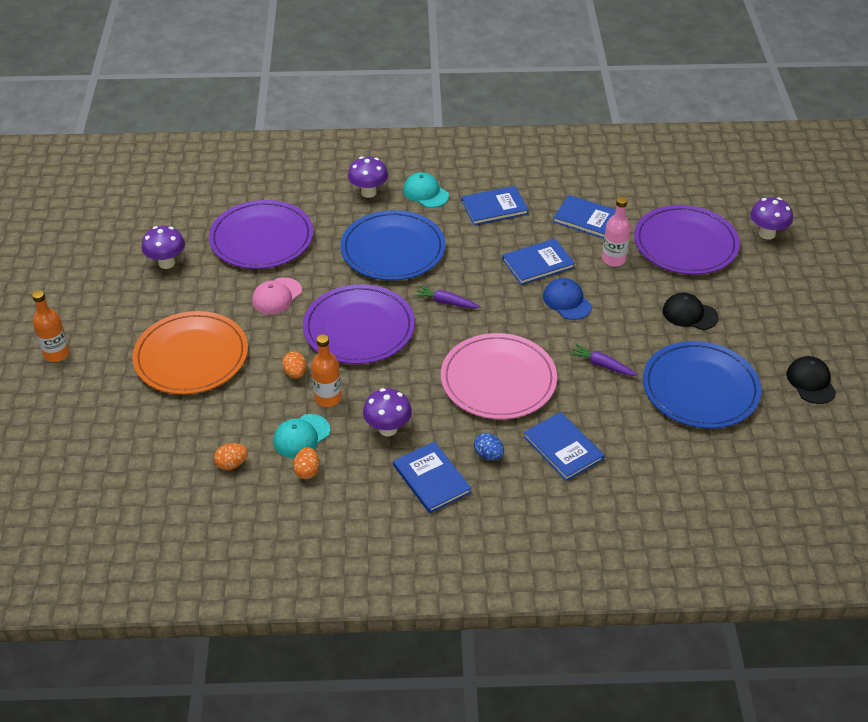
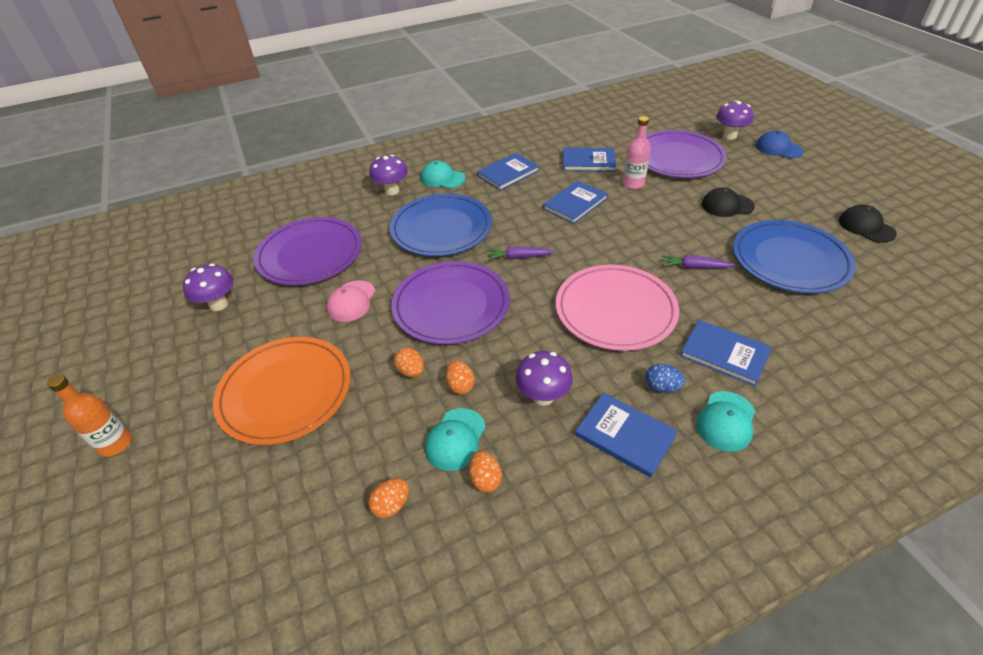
camera: 20 degrees left, 0 degrees up
(328, 398) = (460, 386): orange bottle -> orange egg
(519, 497) = (726, 421): none -> turquoise cap
(567, 301) = (622, 225): blue cap -> blue cap (778, 148)

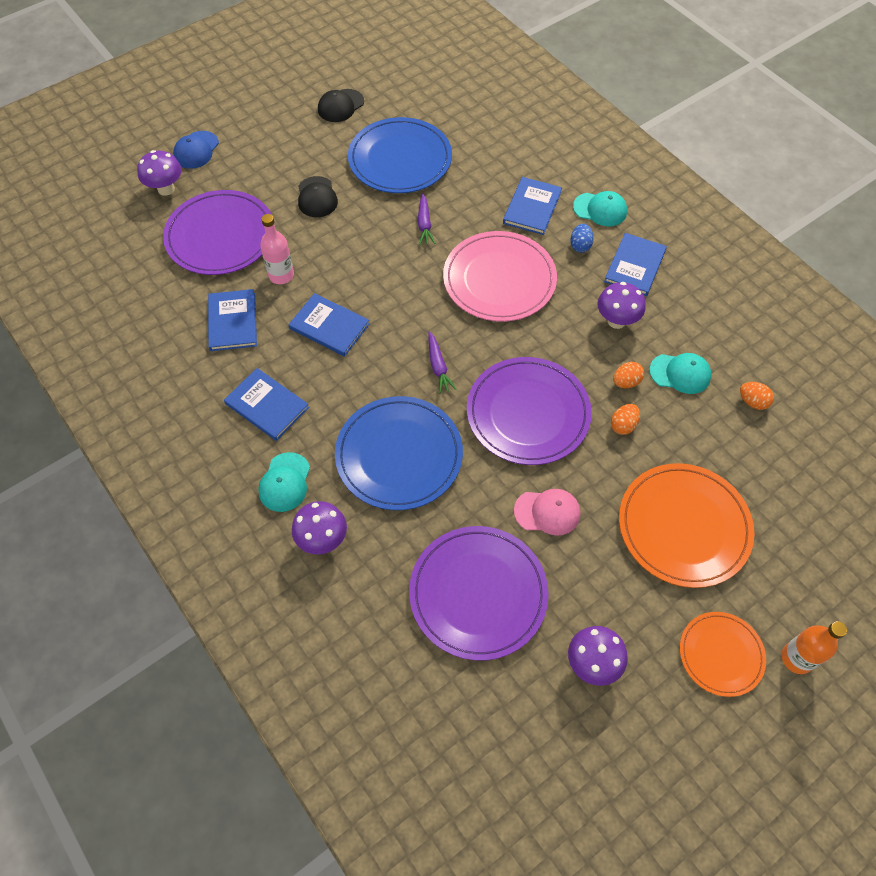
camera: 105 degrees left, 15 degrees up
(163, 386) = (721, 654): none -> orange plate
(485, 479) = (706, 346): orange egg -> none

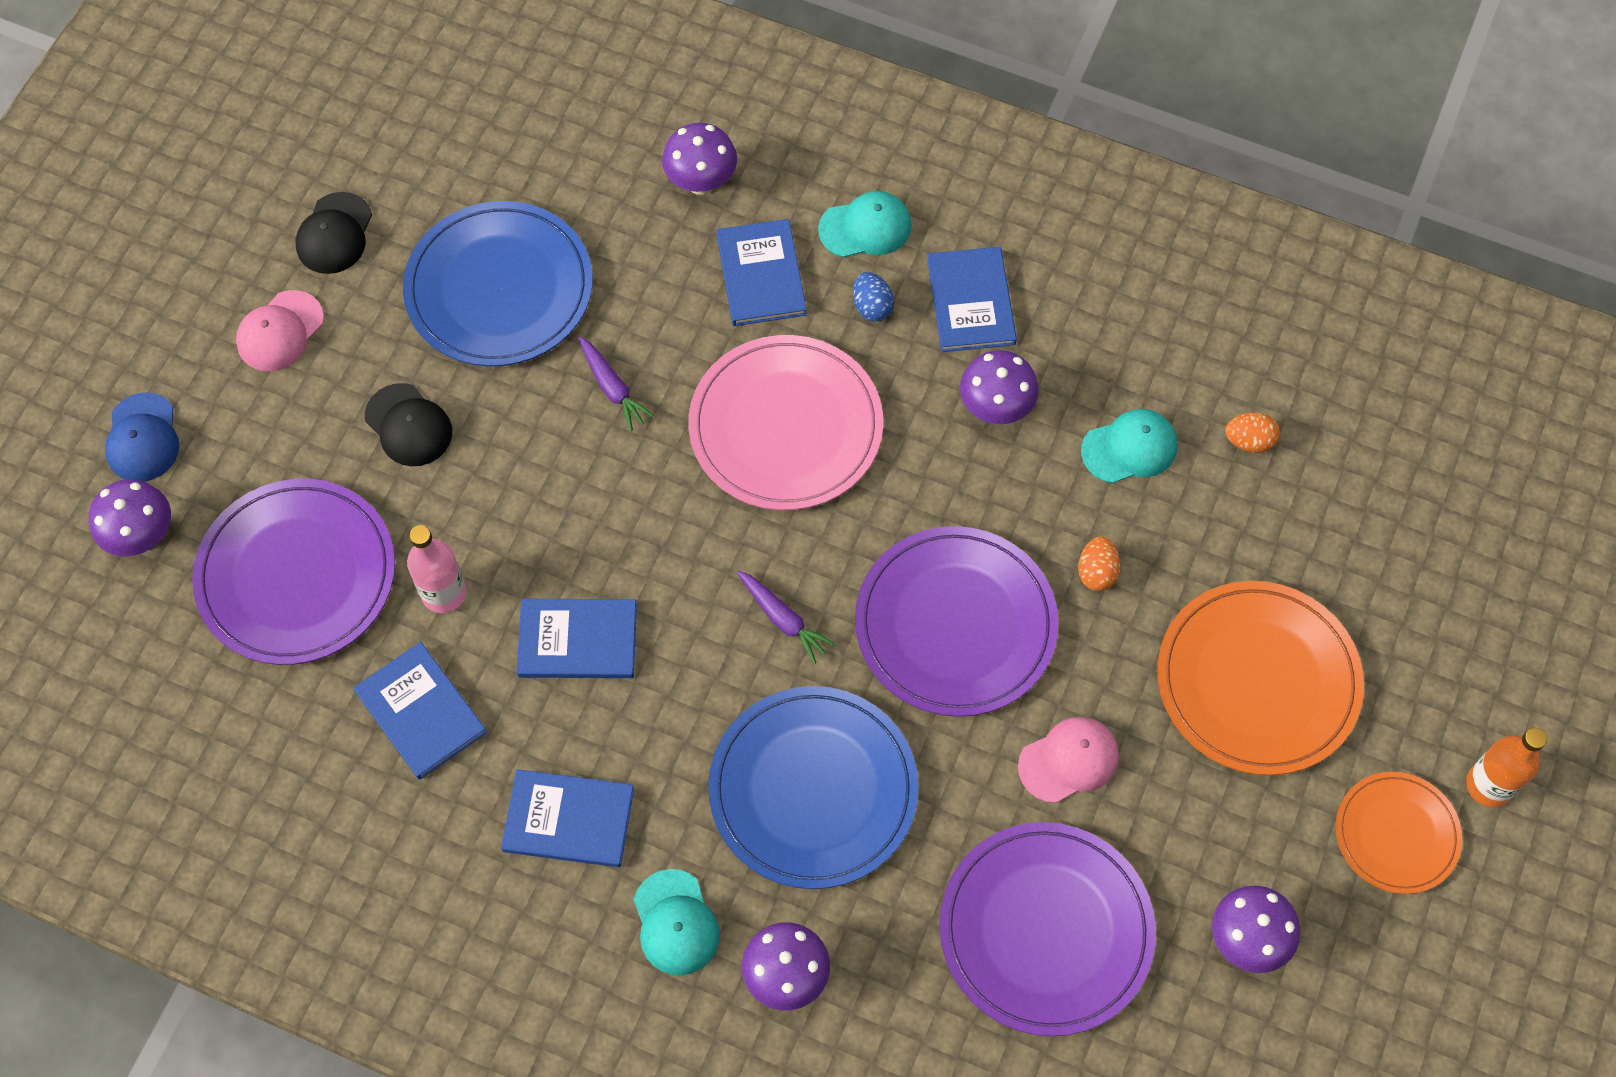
camera: 30 degrees left, 5 degrees up
(287, 134) = (280, 331): none -> pink cap
(529, 156) = (701, 182): none -> purple mushroom
(626, 382) = (1063, 501): orange egg -> none

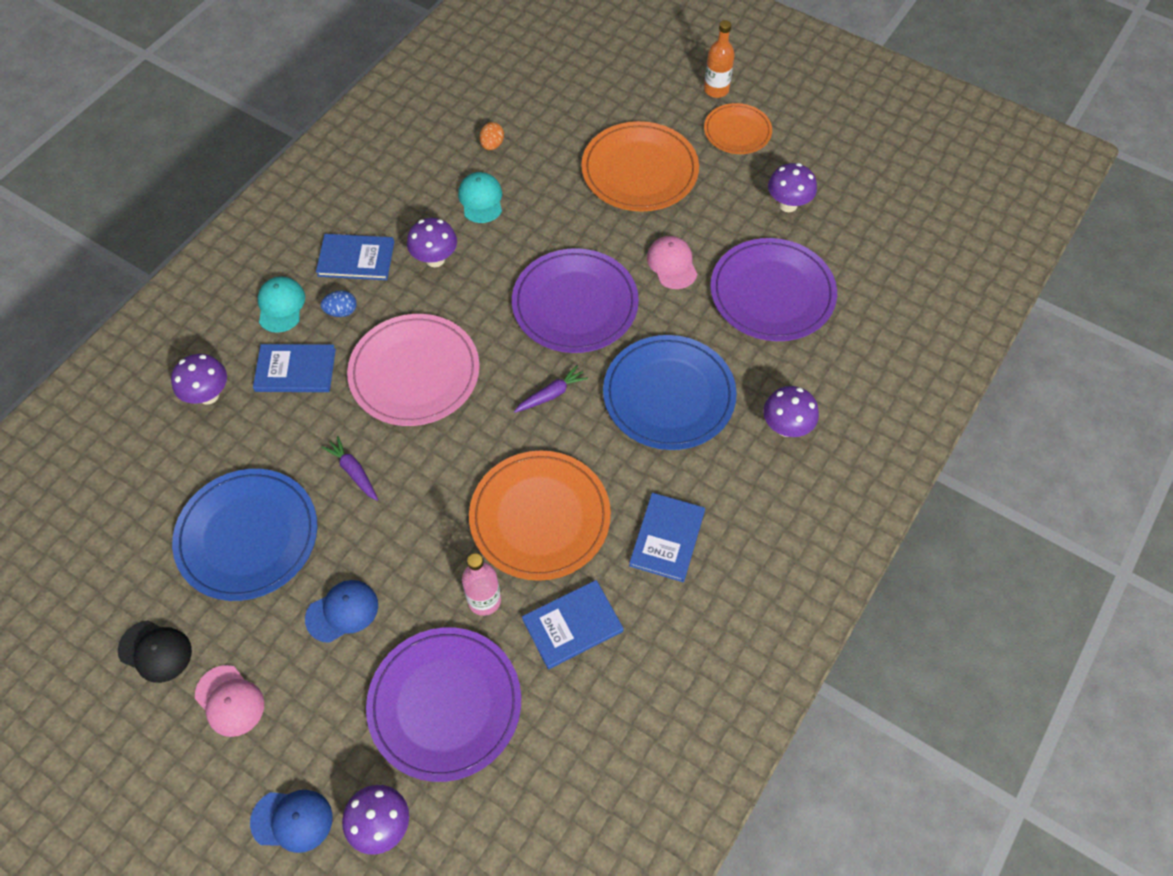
camera: 80 degrees left, 5 degrees down
(408, 425) = (342, 611): black cap -> blue cap
(577, 640) = (540, 517): blue book -> orange plate
(612, 388) = (353, 471): purple carrot -> purple carrot turned 105 degrees counterclockwise
(676, 923) = (745, 483): turquoise cap -> none
(1096, 572) = (557, 229): orange egg -> none

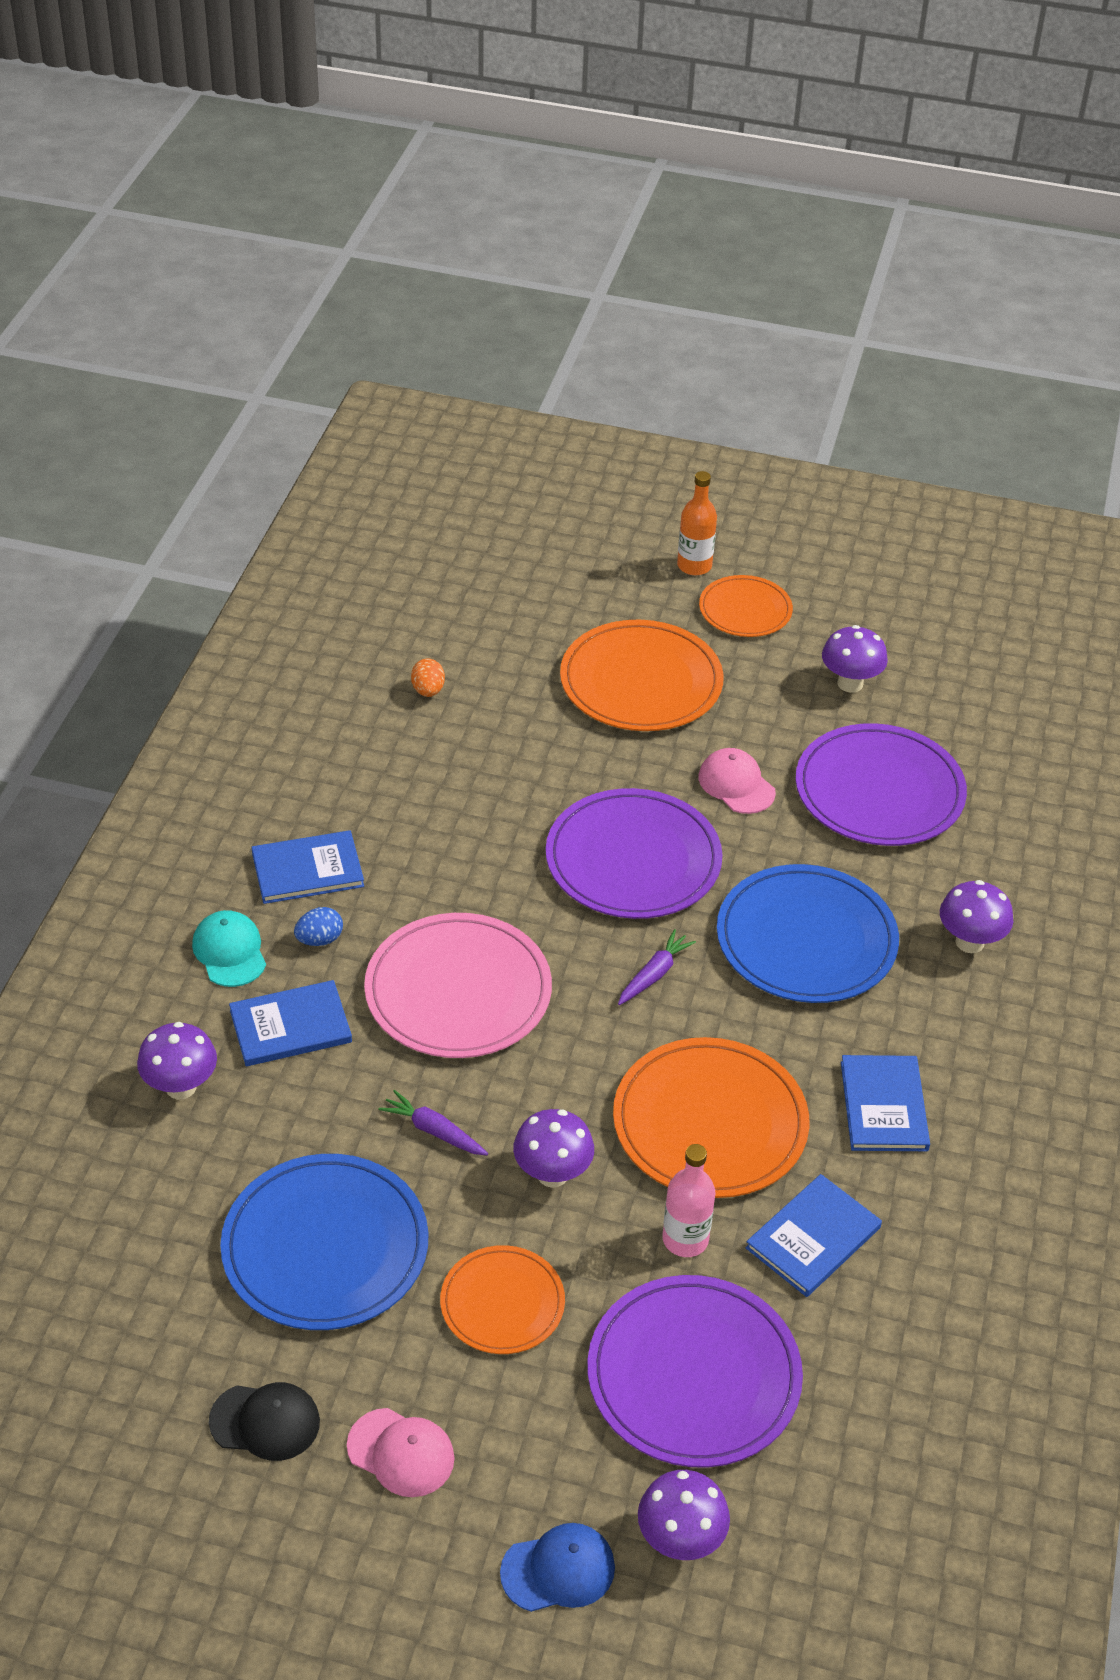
camera: 20 degrees left, 15 degrees down
(342, 611) = (502, 1303): blue cap -> orange plate
(435, 259) = (418, 847): purple mushroom -> purple mushroom (552, 1174)
(481, 199) = (445, 760): turquoise cap -> none

